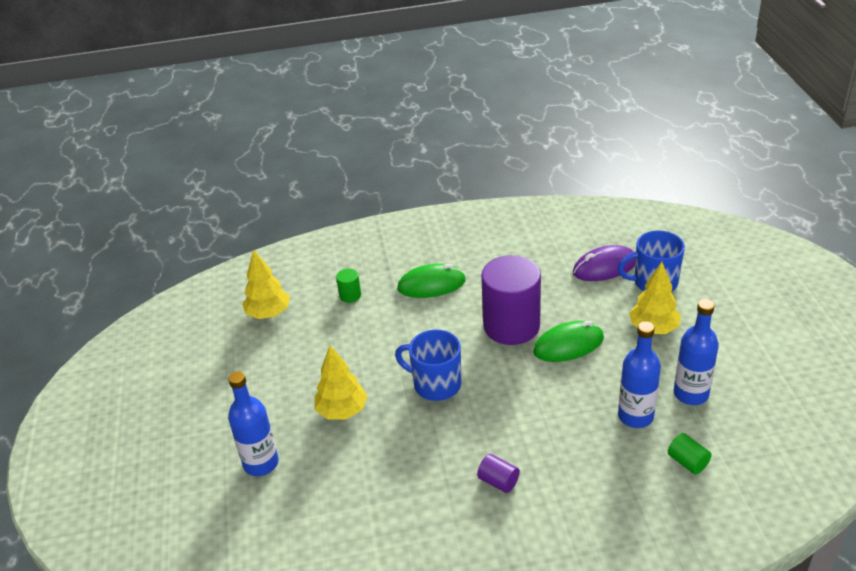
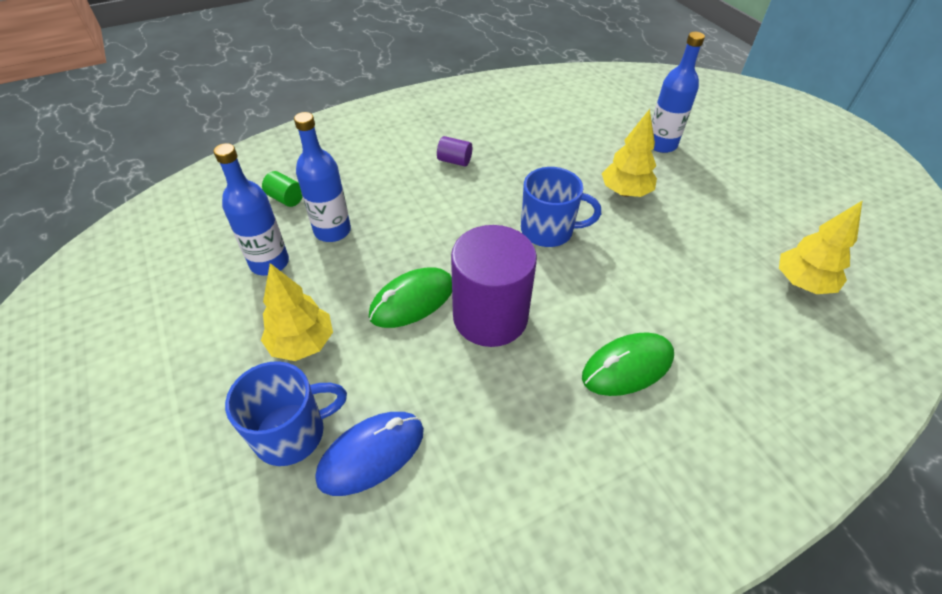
camera: 160 degrees right, 10 degrees up
(350, 295) = (725, 328): green cylinder -> none
(604, 267) = (371, 454): purple mouse -> blue mouse

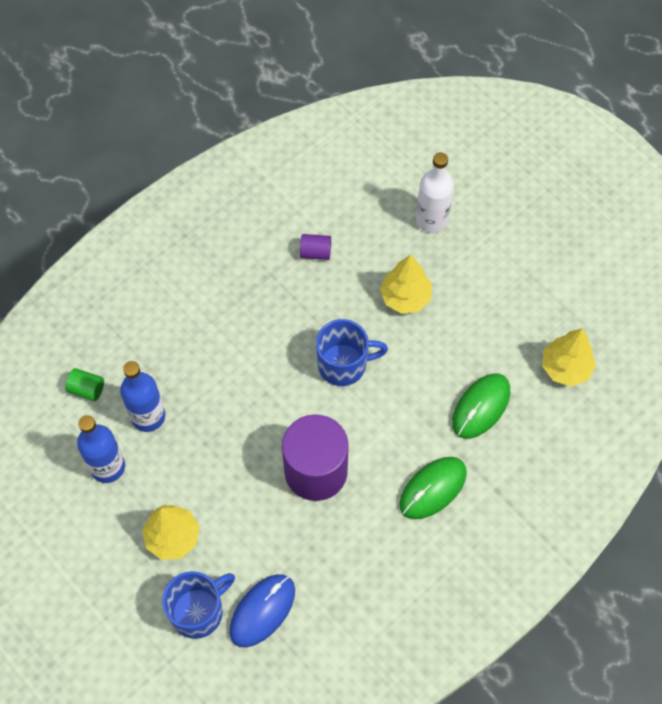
camera: 15 degrees left, 15 degrees up
(412, 301) = (247, 473): green mouse -> green mouse (481, 407)
(454, 161) = (232, 296): purple cylinder -> purple cylinder (315, 252)
(661, 144) = (431, 220): blue bottle -> white bottle

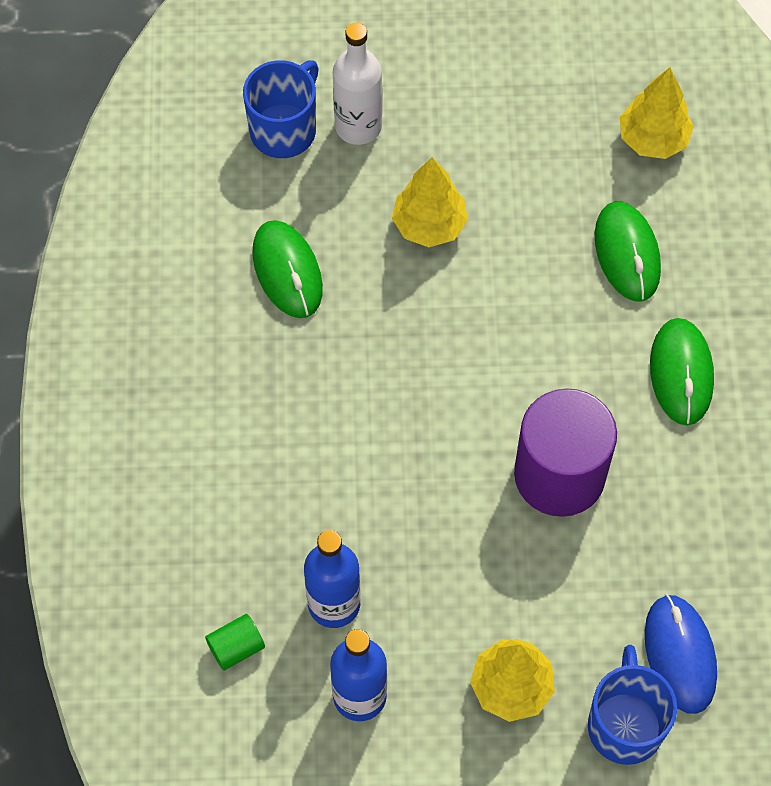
camera: 50 degrees left, 0 degrees up
(315, 252) = (287, 271): purple cylinder -> green mouse
(343, 365) = (455, 349): blue mug -> blue mug (284, 129)

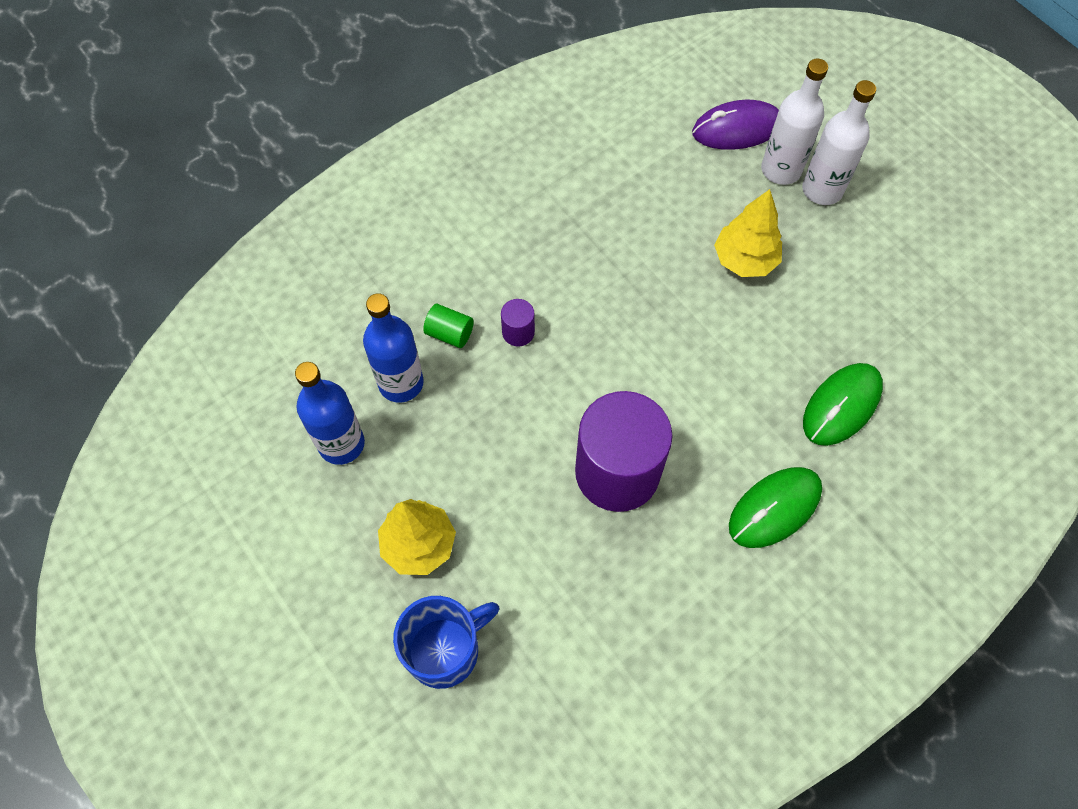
camera: 55 degrees right, 0 degrees up
(236, 647) = (325, 342): green cylinder -> green cylinder (449, 333)
(284, 129) = (737, 129): blue mug -> purple mouse
(287, 271) = (631, 197): green mouse -> none
(357, 466) = (518, 332): none -> purple cylinder
(406, 109) = (822, 190): none -> white bottle
(653, 139) = (955, 364): yellow tree -> none
(680, 655) = (533, 657): blue mouse -> none

